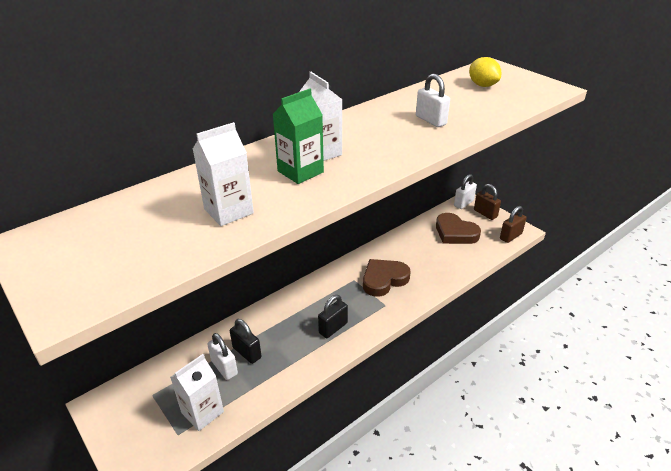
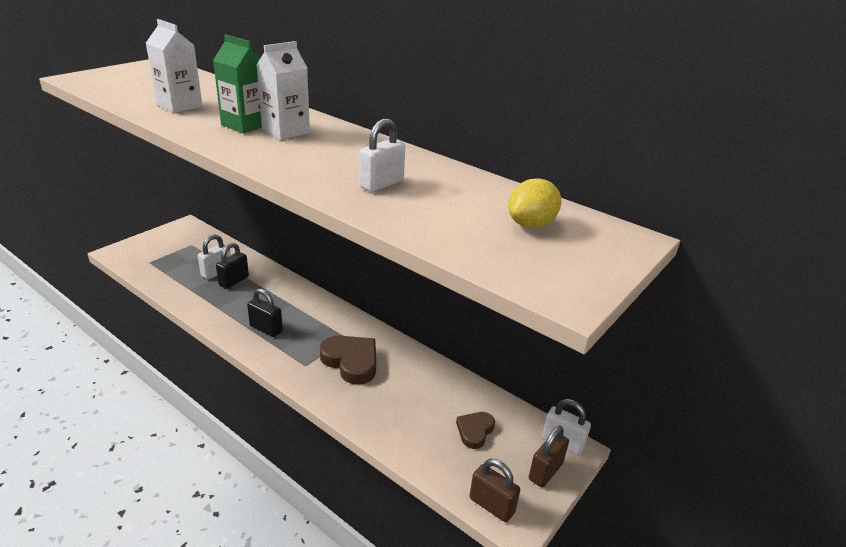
camera: 75 degrees right, 5 degrees down
(202, 412) = (169, 269): white carton -> none
(455, 233) = (475, 431): brown heart -> brown heart, size x0.60

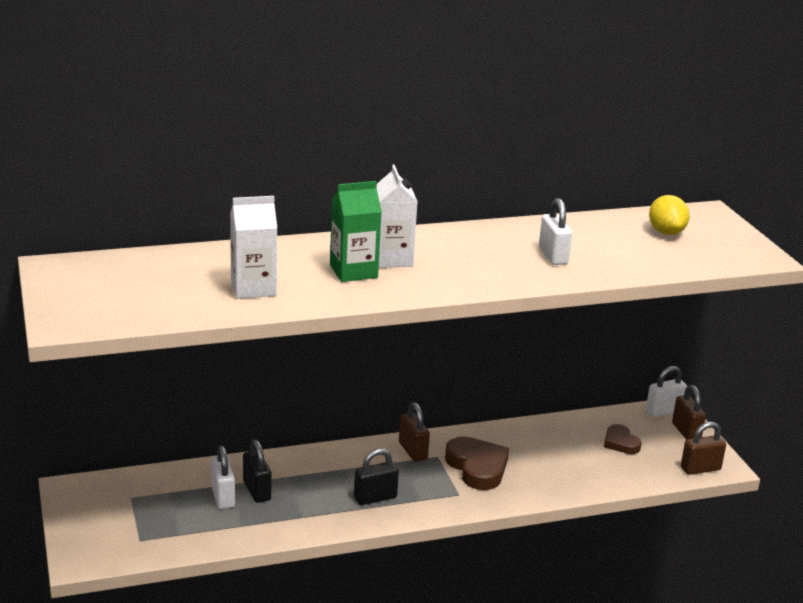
camera: 55 degrees left, 5 degrees down
(342, 324) = (413, 451): none -> brown padlock
(351, 361) = (477, 467): brown heart -> brown heart turned 75 degrees clockwise

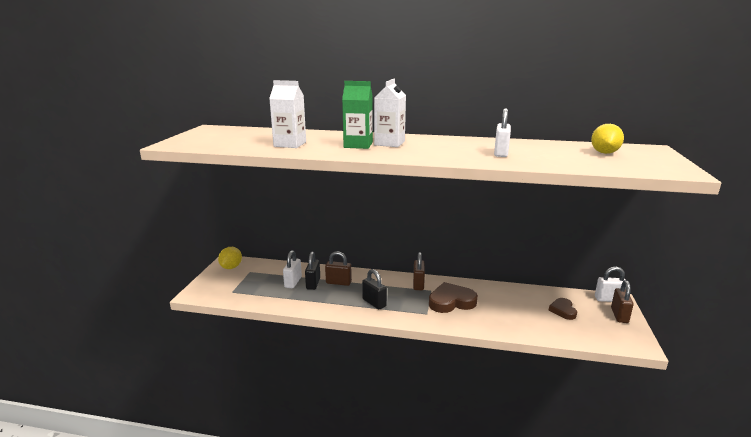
camera: 30 degrees right, 5 degrees down
(89, 498) = (231, 267): none -> yellow lemon
(375, 498) = (374, 303): black padlock -> black padlock turned 45 degrees clockwise
(477, 467) = (451, 302): brown heart -> brown heart turned 105 degrees counterclockwise
(700, 469) = (617, 341): brown padlock -> brown padlock (338, 282)

